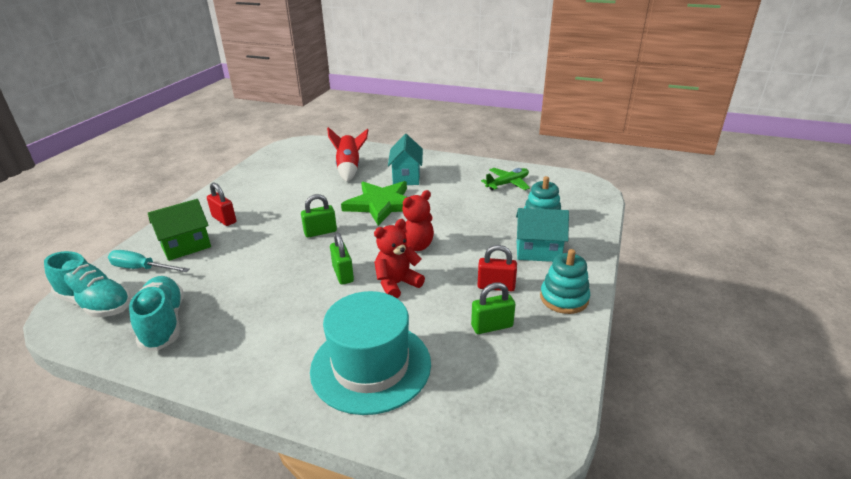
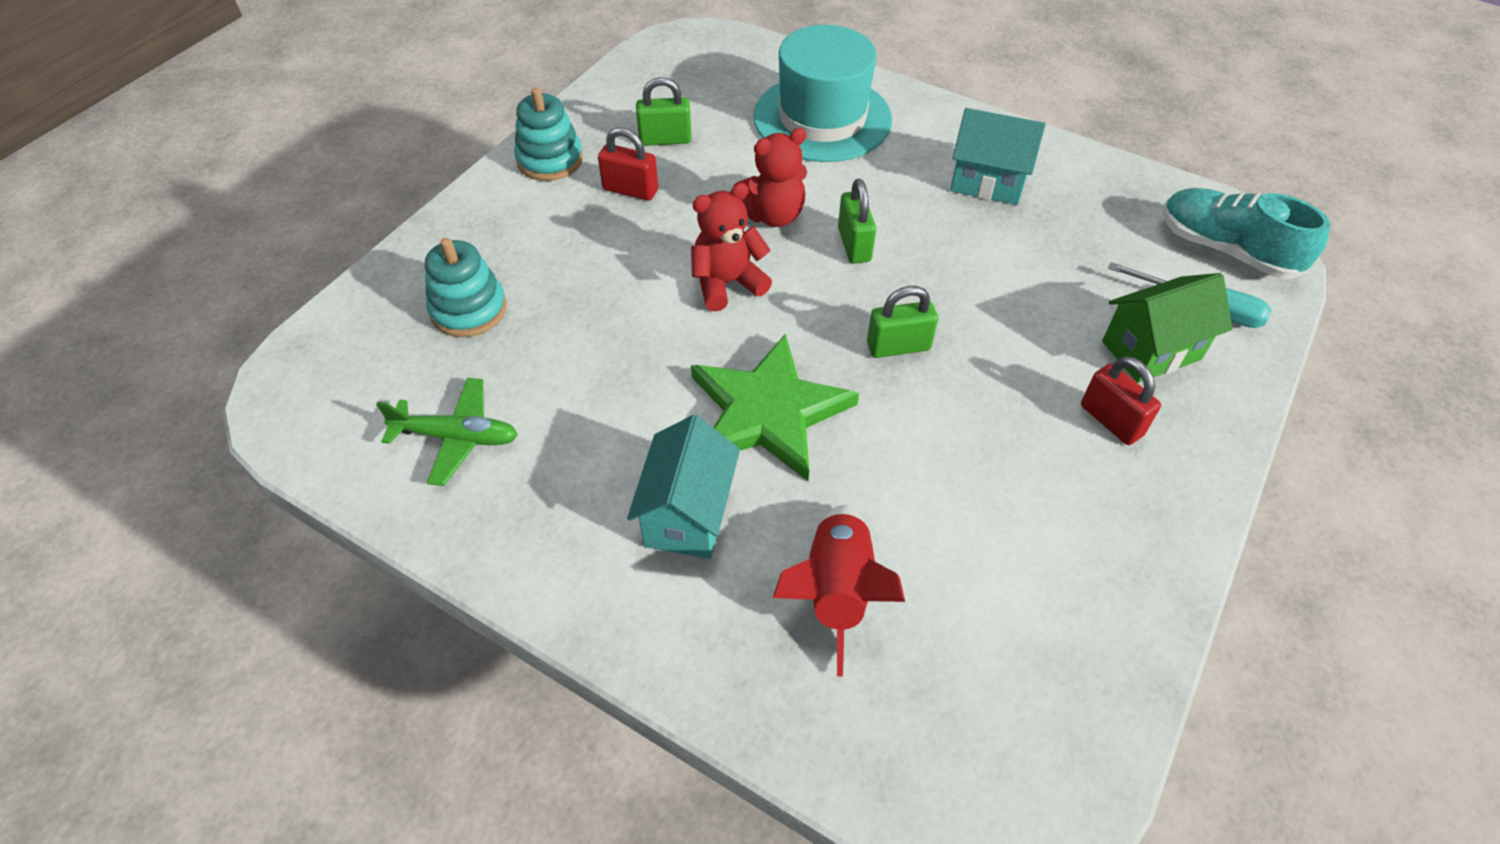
camera: 170 degrees left, 20 degrees up
(163, 323) = (1101, 204): turquoise shoe -> none
(507, 184) = (457, 437): green plane -> green plane turned 150 degrees counterclockwise
(538, 251) = (528, 239): turquoise house -> turquoise house (987, 182)

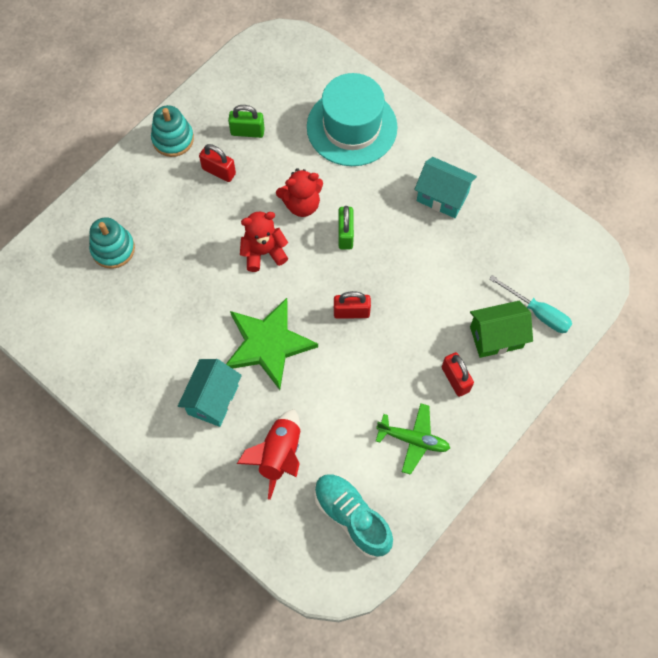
camera: 10 degrees right, 15 degrees up
(457, 437) = (99, 334): green plane -> green plane (413, 440)
(898, 347) = (351, 312): green padlock -> red padlock
(1226, 250) = (571, 272): turquoise shoe -> turquoise shoe (352, 517)

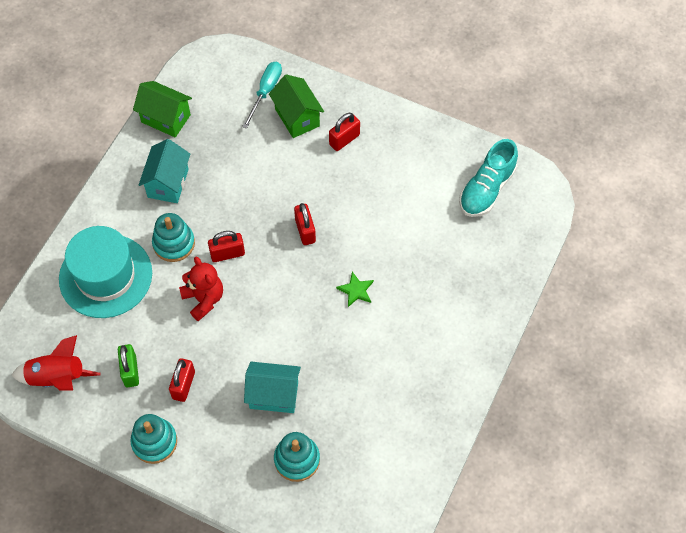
camera: 105 degrees left, 5 degrees down
(213, 399) = (422, 321): turquoise house -> turquoise house (274, 395)
(263, 252) = (264, 319): red teddy bear -> none
(268, 344) = (356, 290): green star -> green star, size x0.43
(279, 455) = (454, 255): red rocket -> red rocket (57, 378)
(345, 234) = (227, 254): green padlock -> red padlock
(370, 190) = (174, 243): none -> turquoise stacking toy
(413, 440) = (407, 159): green plane -> none
(523, 209) = (166, 118): none -> green house

